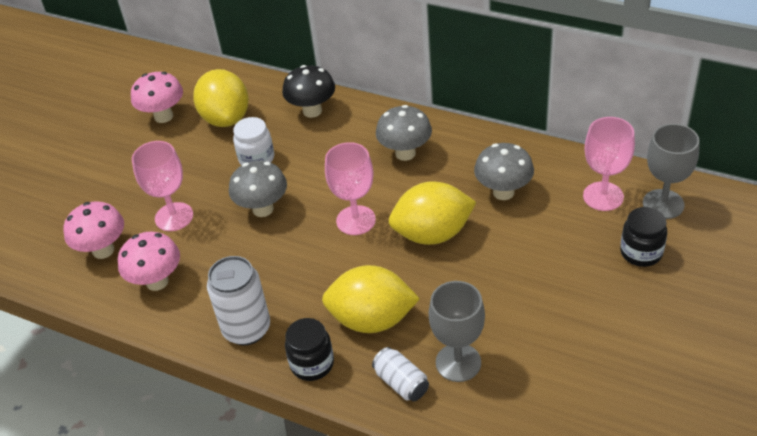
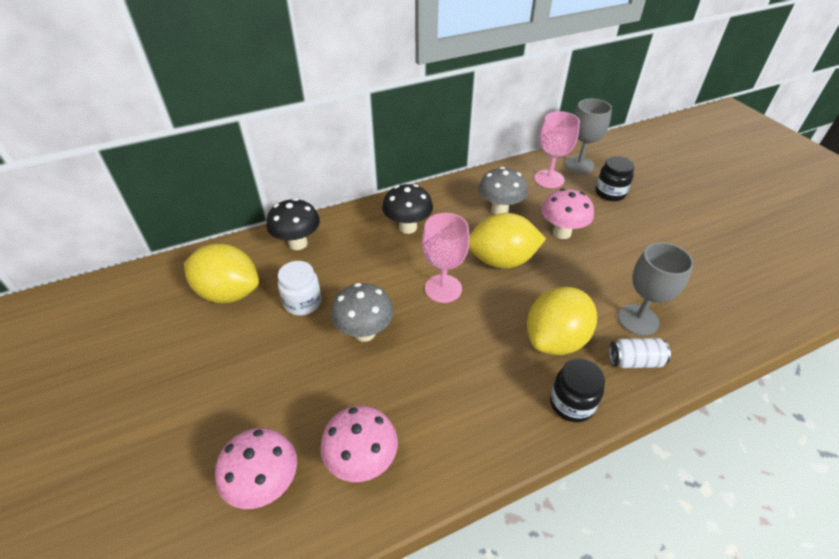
camera: 55 degrees left, 0 degrees up
(163, 116) = (160, 330): pink mushroom -> pink mushroom (561, 233)
(174, 217) = (295, 398): pink goblet -> none
(247, 329) = (492, 425): white can -> none
(405, 153) = (408, 227): grey mushroom -> black mushroom
(432, 234) = (501, 260): yellow lemon -> yellow lemon turned 60 degrees clockwise

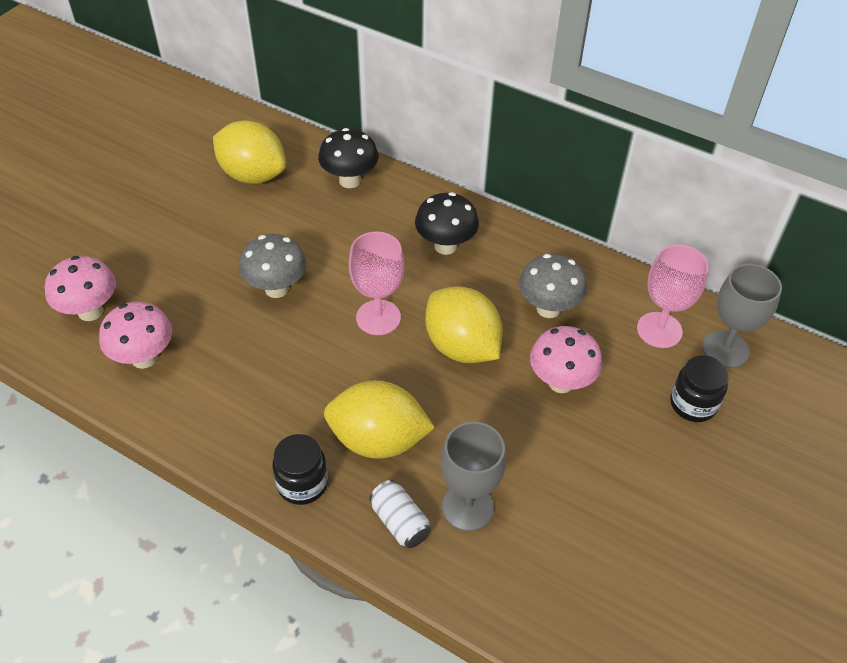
camera: 55 degrees right, 5 degrees up
(229, 293) = (253, 175): yellow lemon -> yellow lemon turned 45 degrees counterclockwise
(303, 302) = (279, 228): white jar -> none

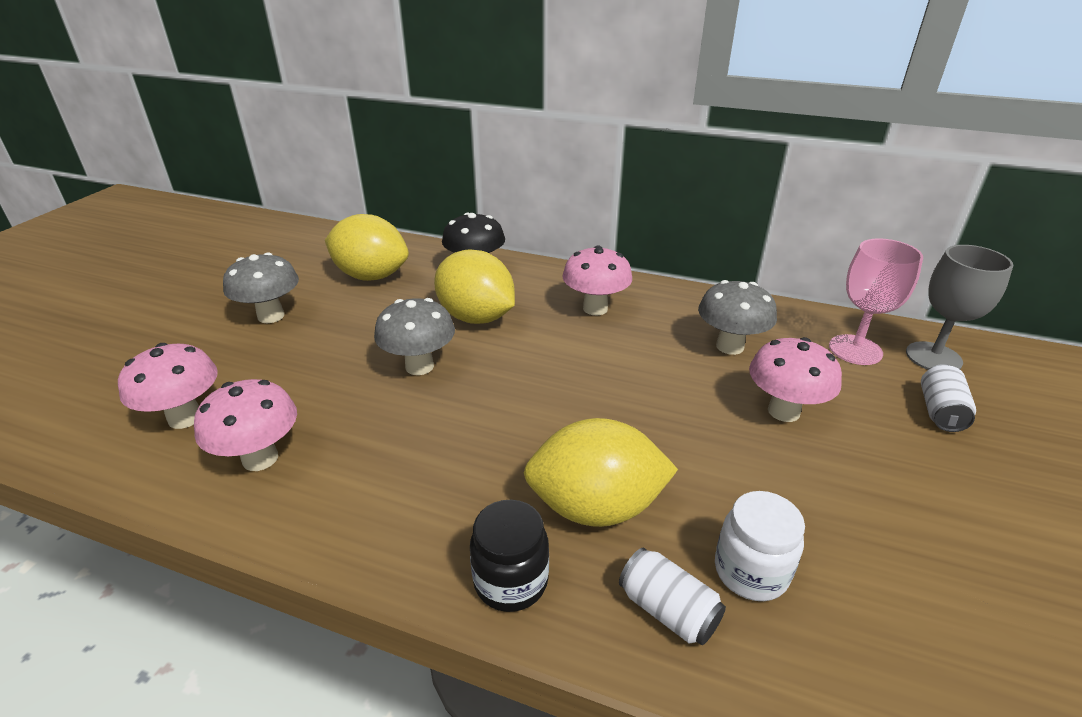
camera: 10 degrees left, 15 degrees down
(160, 212) = (271, 316): none -> grey mushroom
(378, 317) = (547, 378): pink goblet -> none
(445, 246) = (595, 308): black mushroom -> pink mushroom
(462, 346) = (654, 392): yellow lemon -> yellow lemon (476, 317)
(468, 507) = (750, 571): grey goblet -> white jar
(693, 404) = (940, 411): black jar -> white can

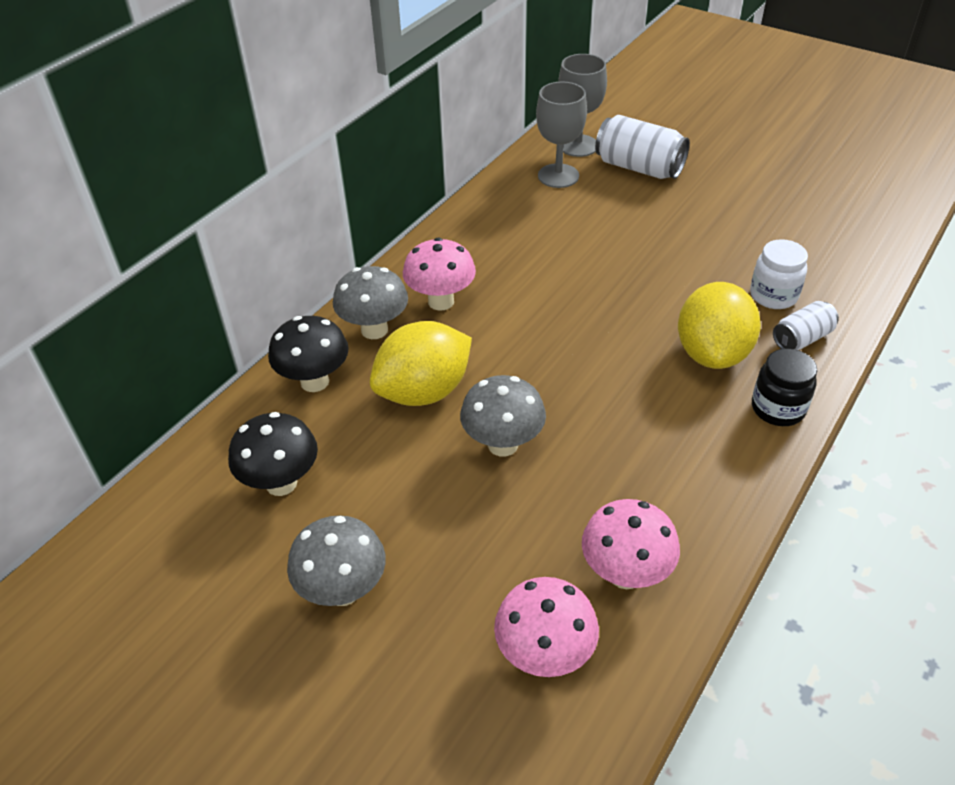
camera: 75 degrees left, 10 degrees up
(371, 276) = (281, 483): yellow lemon -> black mushroom
(729, 346) = (533, 236): grey mushroom -> grey mushroom (374, 330)
(783, 411) = (624, 234): pink mushroom -> none
(855, 350) = (558, 176): pink goblet -> grey goblet
(940, 411) = (639, 167): white can -> white can, size x1.69

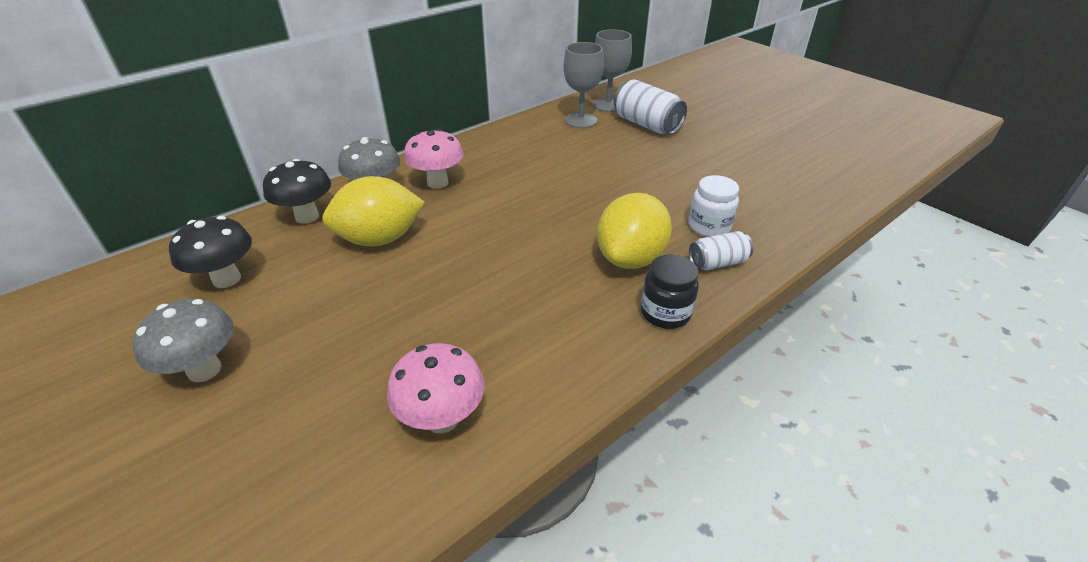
camera: 15 degrees right, 5 degrees down
(503, 444) = (412, 289): grey mushroom -> none
(544, 655) = (322, 471): pink mushroom -> none

